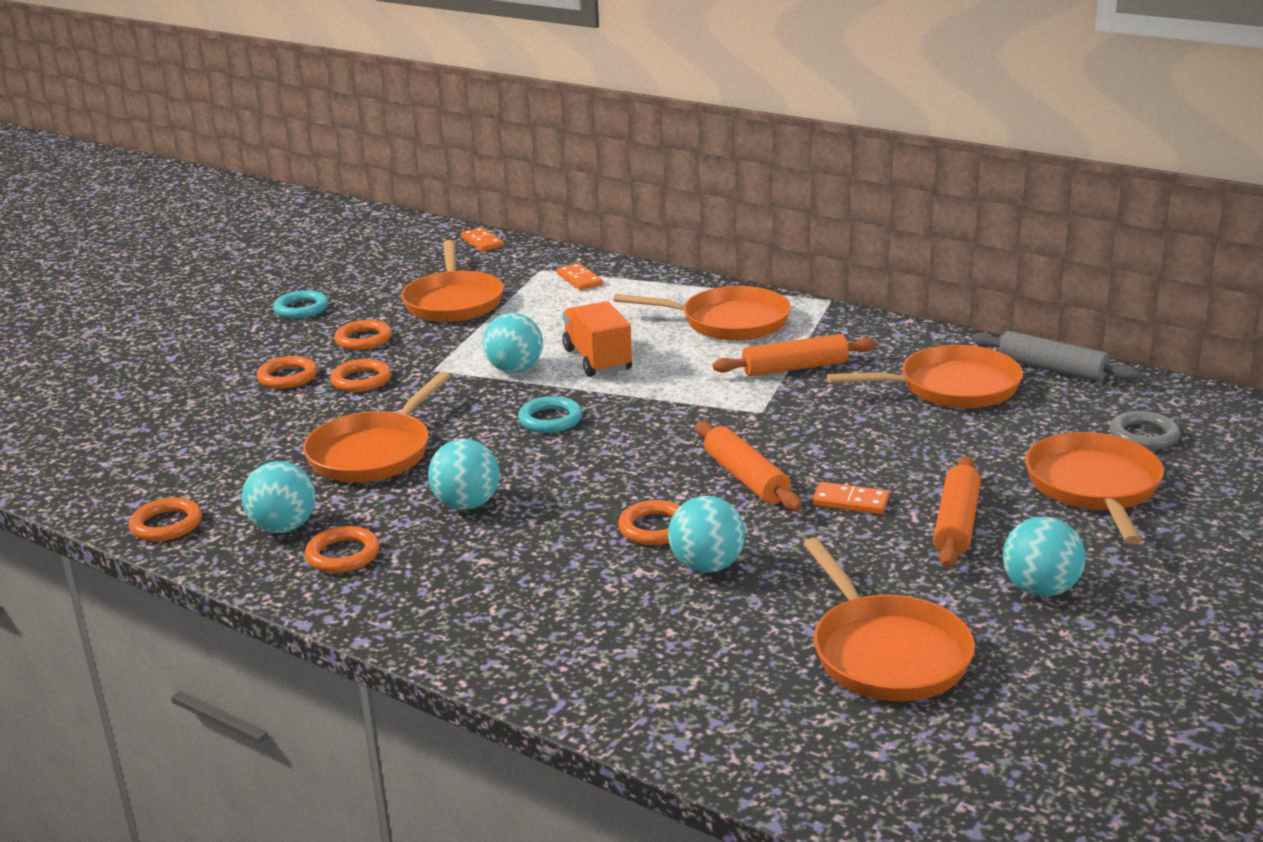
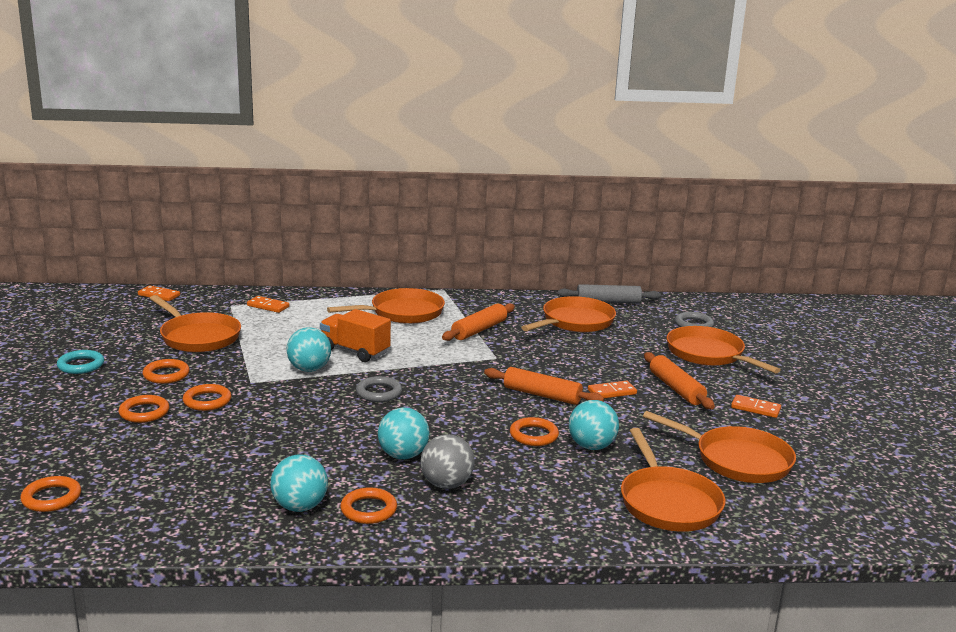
camera: 40 degrees left, 5 degrees down
(166, 525) = (205, 533): orange ring -> orange ring (51, 498)
(374, 453) = (290, 443): orange pan -> orange pan (668, 502)
(463, 555) = (446, 484): none -> grey ball
(550, 419) = (379, 392): turquoise ring -> grey ring
(1040, 589) = (755, 408): turquoise ball -> orange domino

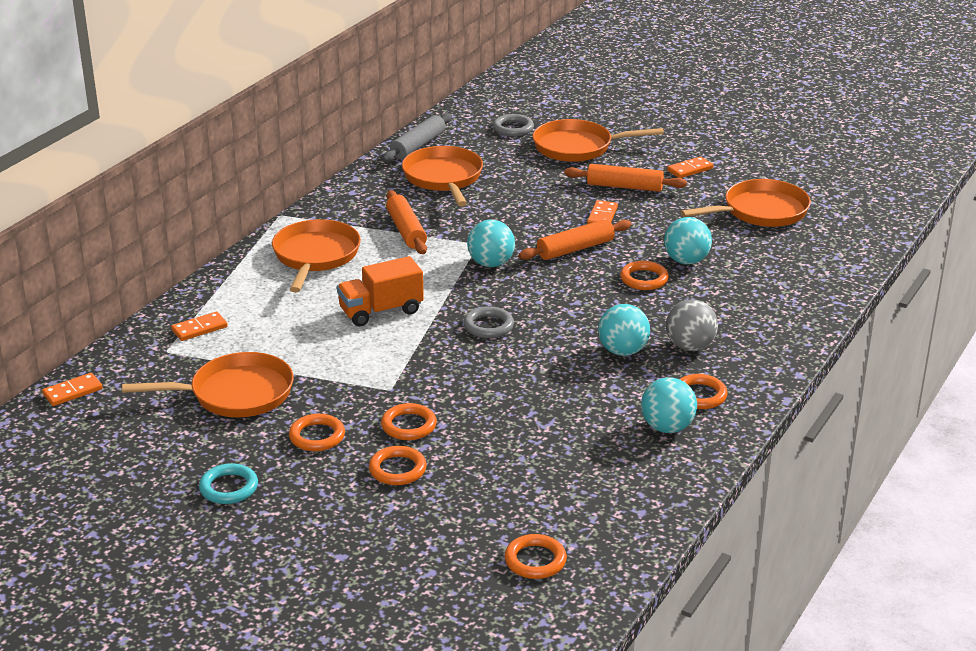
camera: 55 degrees left, 10 degrees up
(309, 369) = (396, 348): turquoise ball -> turquoise ball (491, 264)
(668, 502) = (796, 263): orange pan -> none

